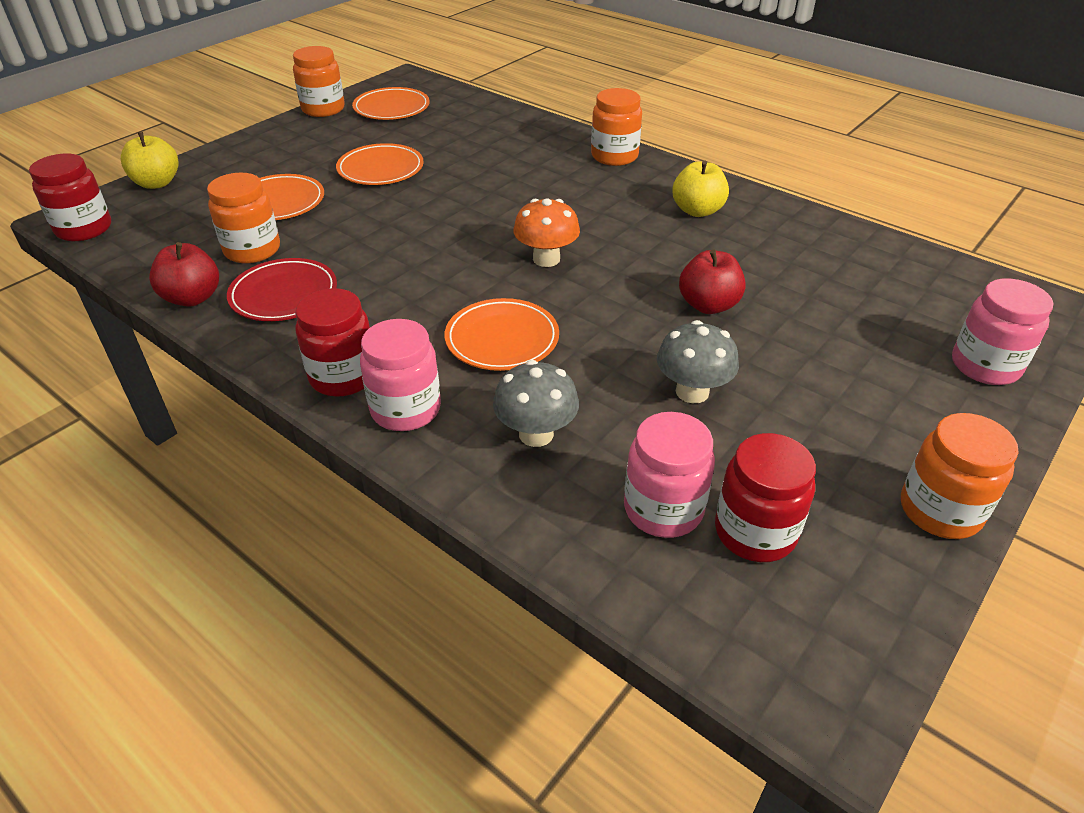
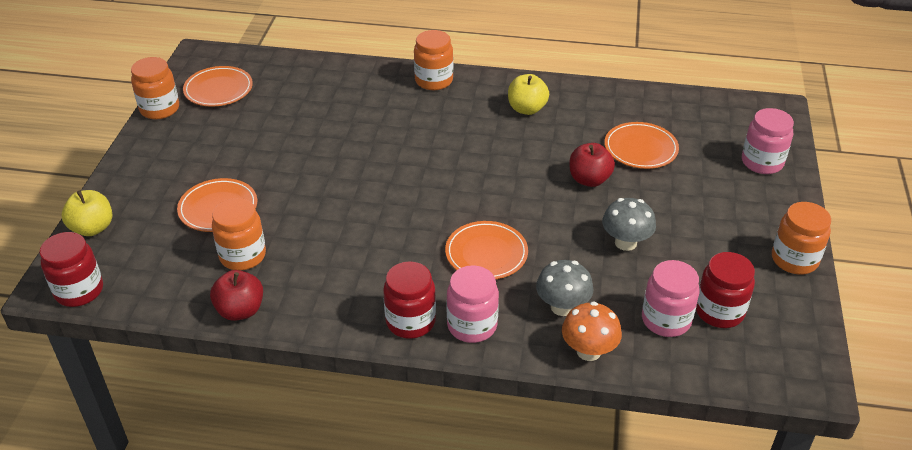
camera: 30 degrees left, 0 degrees up
(284, 294) = (306, 281): red plate -> none
(380, 169) = (269, 151): orange plate -> orange plate (640, 149)
(546, 259) = (461, 183): orange mushroom -> orange mushroom (588, 351)

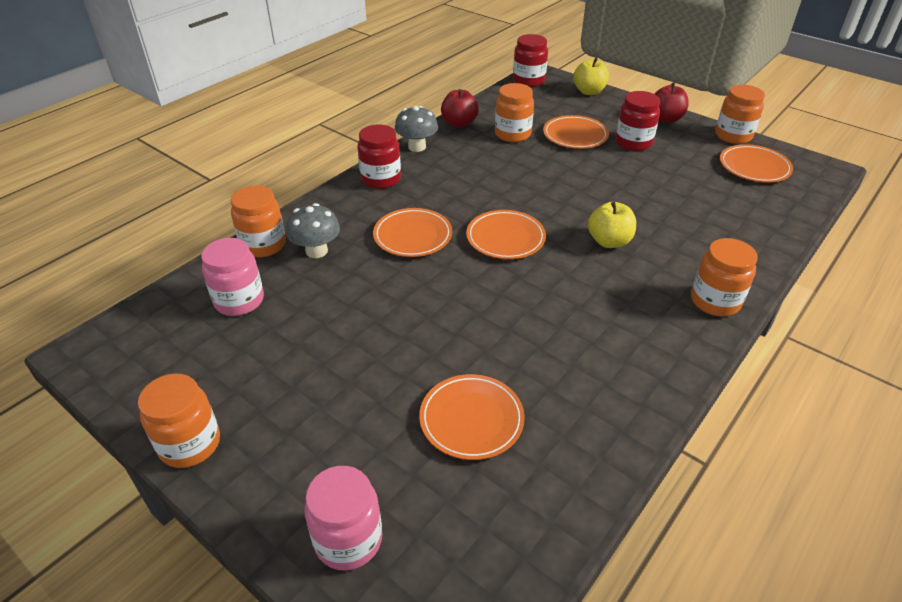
camera: 120 degrees right, 0 degrees up
(441, 197) = (505, 238): none -> orange plate
(472, 325) = (348, 202): pink jar -> none
(527, 109) = (616, 354): yellow apple -> yellow apple (609, 241)
(588, 351) = (263, 245): orange mushroom -> orange jar
(589, 180) = (452, 344): red apple -> red apple (666, 119)
(625, 243) = (344, 324): grey mushroom -> grey mushroom (417, 147)
(719, 311) = (207, 339): red jar -> red jar (633, 143)

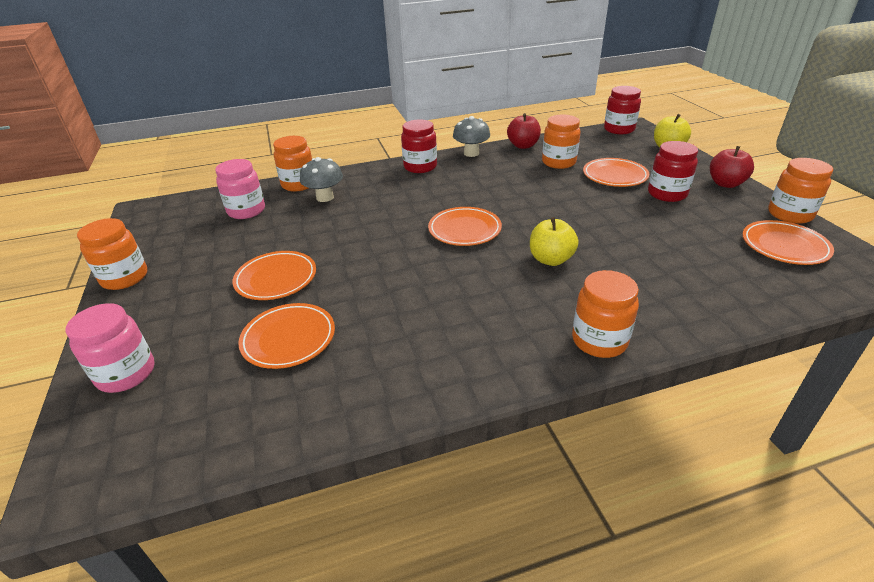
camera: 35 degrees right, 5 degrees down
(412, 236) = (398, 207): orange plate -> orange plate (276, 279)

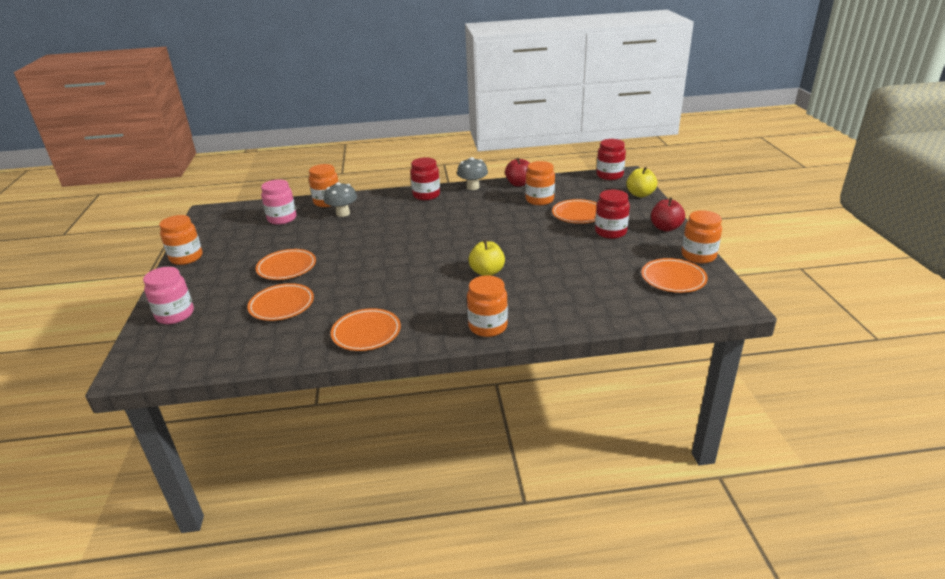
camera: 10 degrees right, 5 degrees down
(464, 230) = (435, 246): orange plate -> orange plate (366, 333)

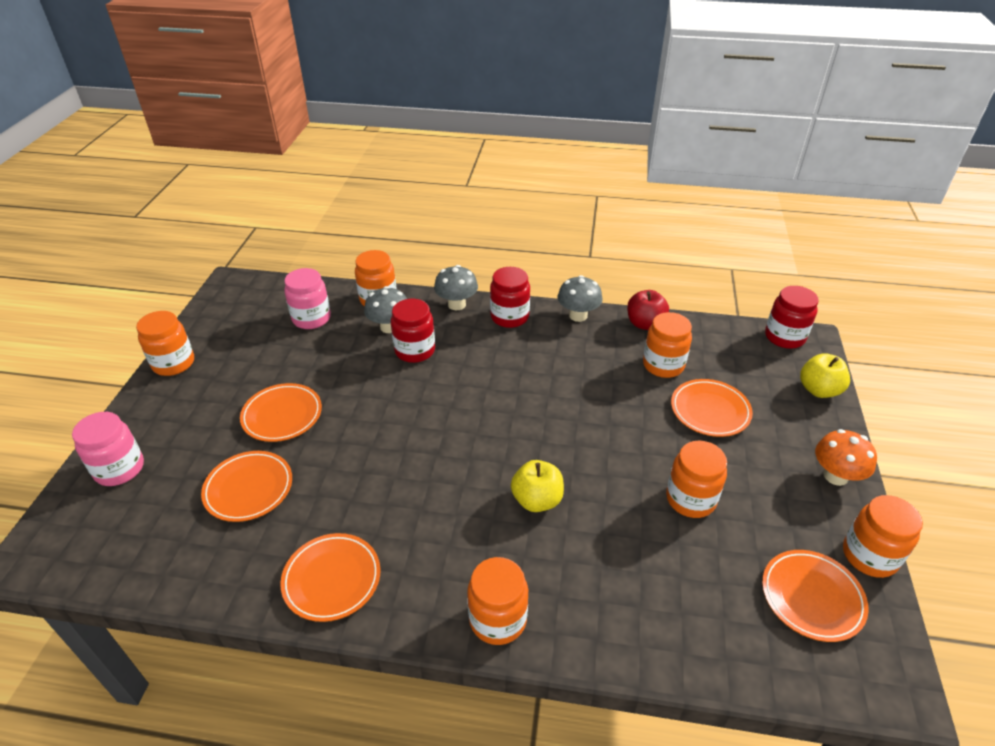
camera: 15 degrees right, 10 degrees up
(386, 195) = (457, 304): none -> grey mushroom
(584, 253) = (690, 499): none -> orange jar
(610, 232) = (746, 462): red jar -> red jar (415, 351)
(665, 228) = (835, 476): red apple -> orange mushroom

